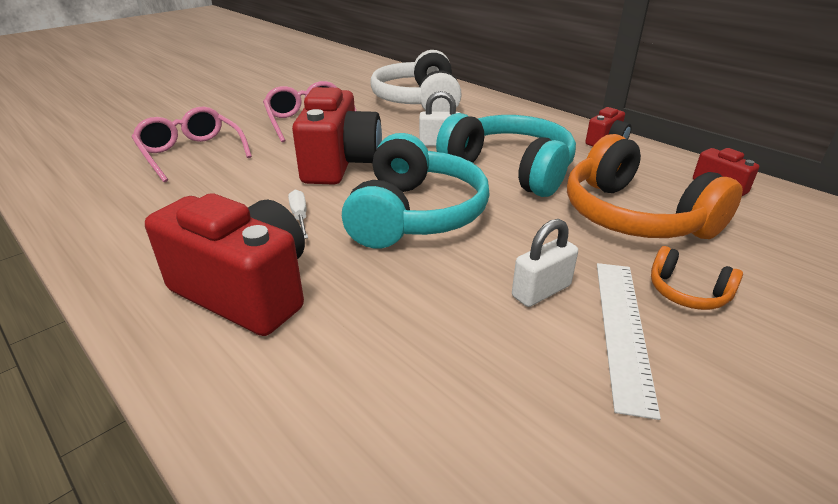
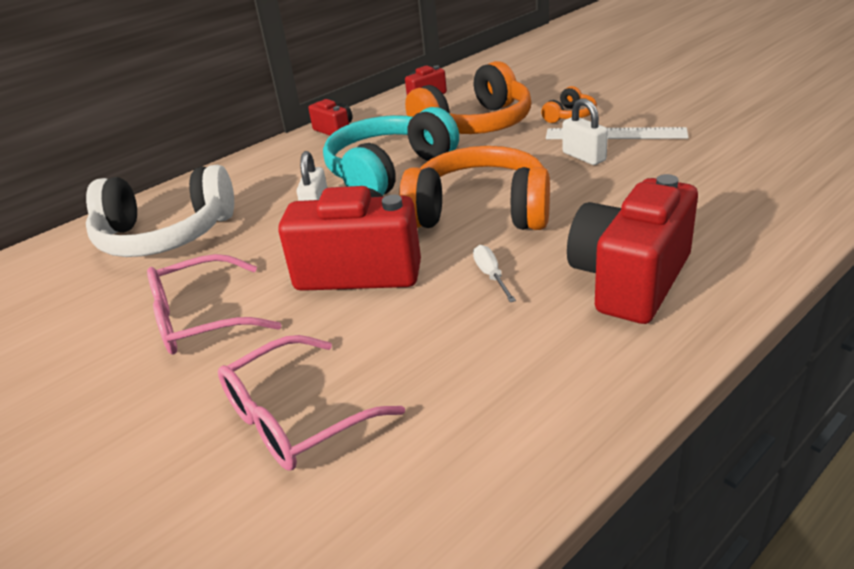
camera: 85 degrees left, 0 degrees up
(300, 217) = (491, 275): white screwdriver -> white screwdriver turned 90 degrees clockwise
(415, 214) = (480, 211): turquoise headphones -> orange headphones

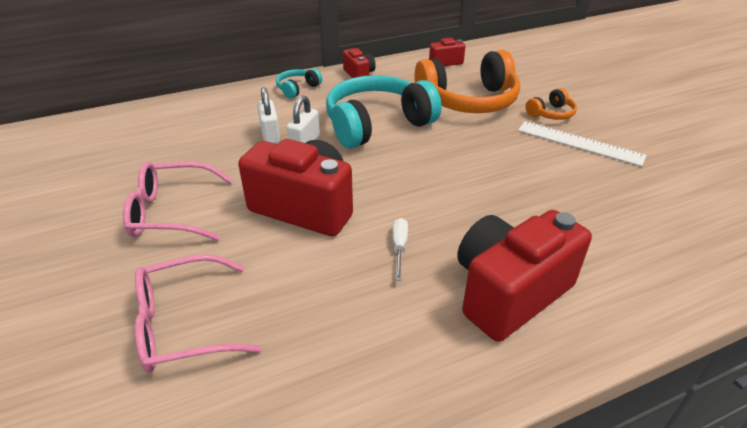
camera: 15 degrees right, 5 degrees up
(165, 235) = (190, 131): white headphones -> none
(270, 161) = (297, 89): none -> turquoise headphones
(480, 211) = (425, 184): orange headphones -> none
(584, 157) = (540, 157): white padlock -> white padlock (270, 135)

